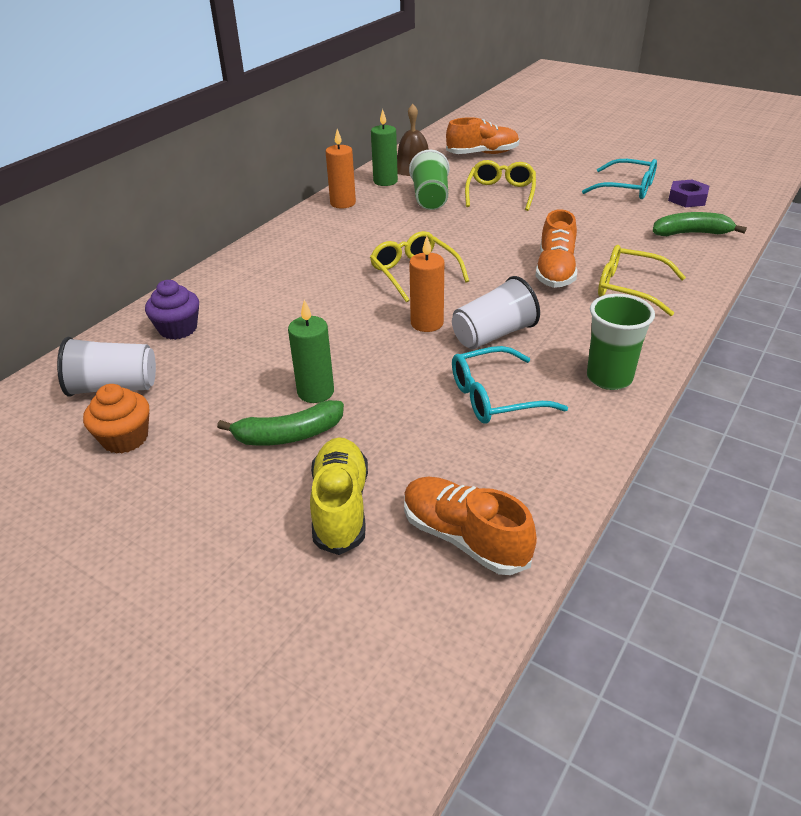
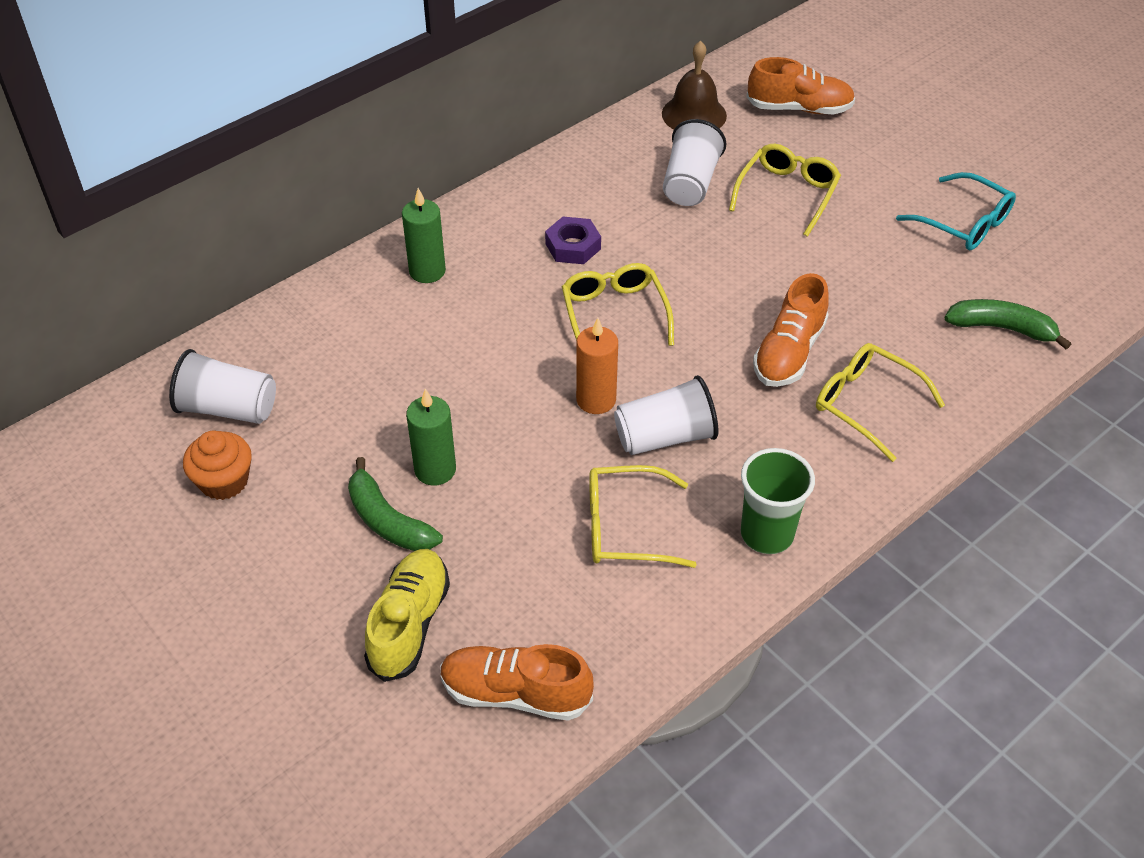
camera: 15 degrees right, 10 degrees up
(178, 329) = (315, 339): purple cupcake -> none
(289, 435) = (388, 520): green banana -> green banana turned 45 degrees clockwise
(343, 203) = (574, 167): orange candle -> none
(385, 181) = (645, 137): green candle -> green candle (427, 271)
(430, 198) = (690, 183): green cup -> white cup
(464, 538) = (515, 693): orange shoe -> orange shoe turned 45 degrees counterclockwise
(495, 397) = (626, 527): turquoise glasses -> yellow glasses
(687, 199) = (1035, 262): purple nut -> purple nut (573, 246)

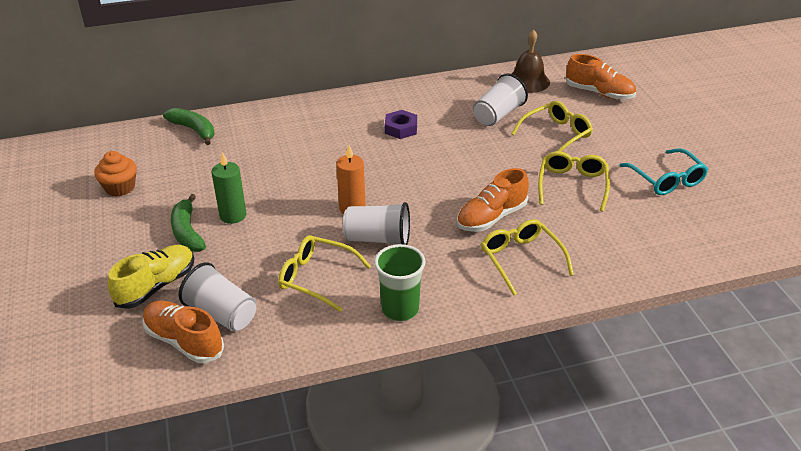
camera: 25 degrees right, 10 degrees down
(228, 408) = (150, 155): white cup -> white cup (221, 313)
(427, 271) = (308, 119): green candle -> none
(614, 315) = (398, 169): yellow glasses -> yellow glasses (572, 185)
(1001, 328) = (649, 244): green banana -> green banana (194, 130)

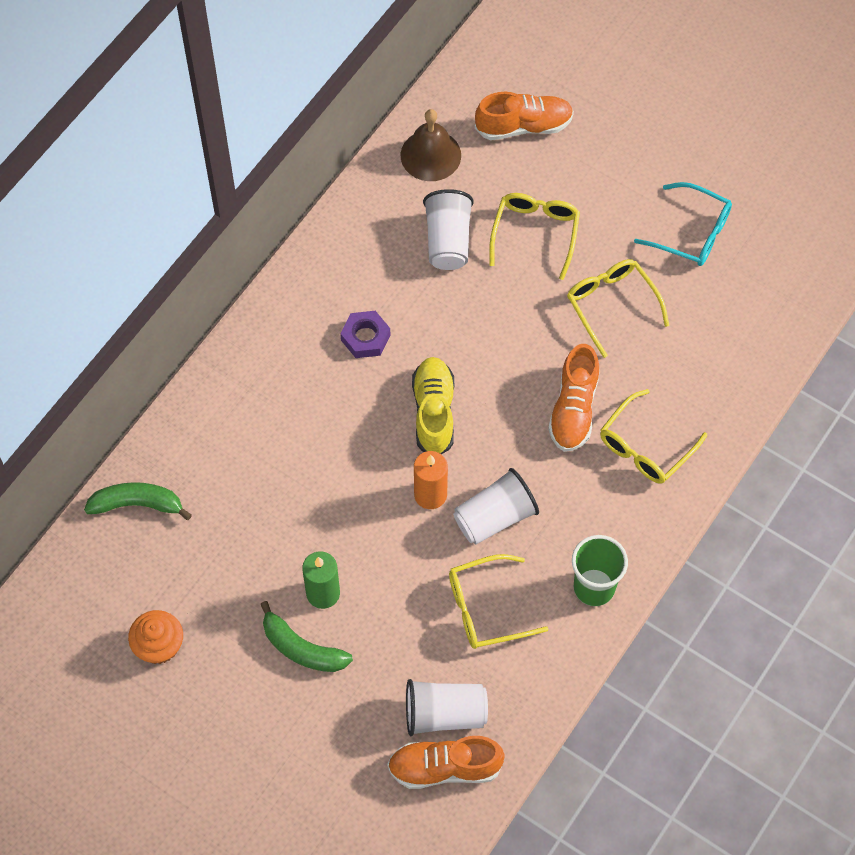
camera: 40 degrees left, 25 degrees up
(156, 286) = (349, 732): yellow shoe -> yellow shoe (433, 412)
(521, 260) = (646, 446): yellow glasses -> yellow glasses turned 75 degrees counterclockwise

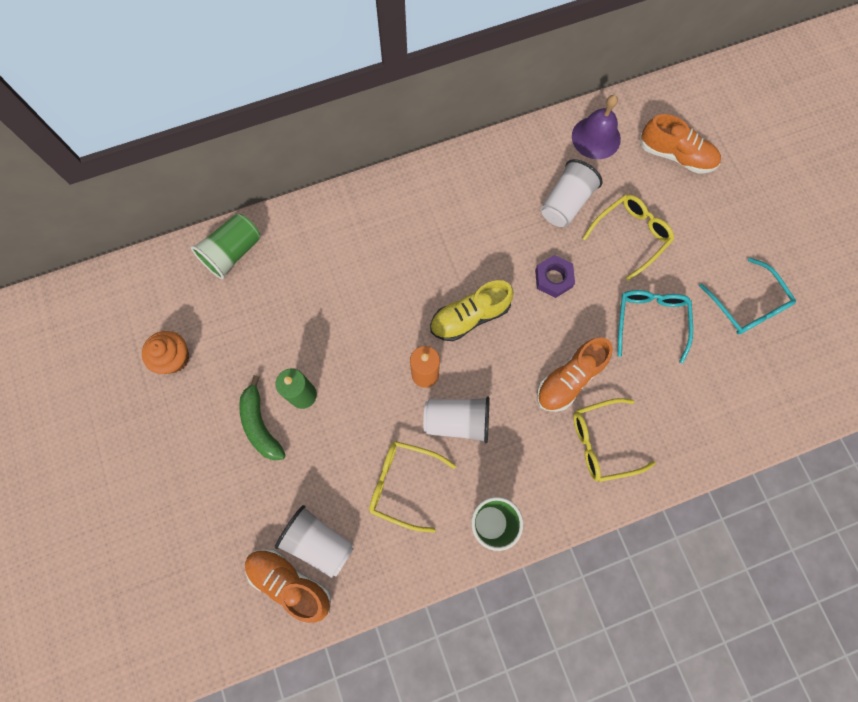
camera: 35 degrees right, 10 degrees up
(137, 504) = (233, 253): green banana -> green cup
(365, 337) = (461, 235): purple nut -> purple nut (553, 278)
(430, 155) = (596, 137): brown bell -> purple bell
(433, 412) = (469, 317): yellow shoe -> yellow shoe turned 150 degrees counterclockwise
(612, 306) = (650, 321): yellow glasses -> turquoise glasses

